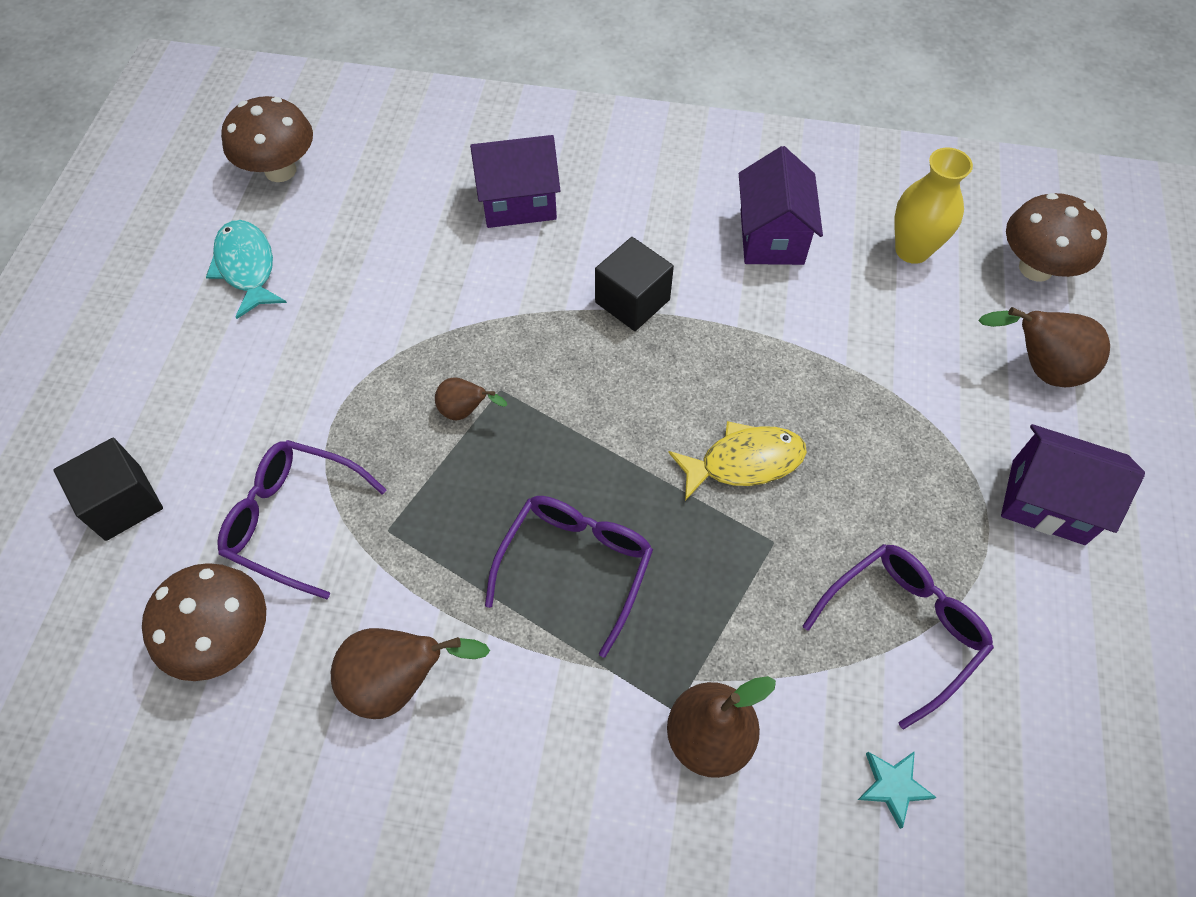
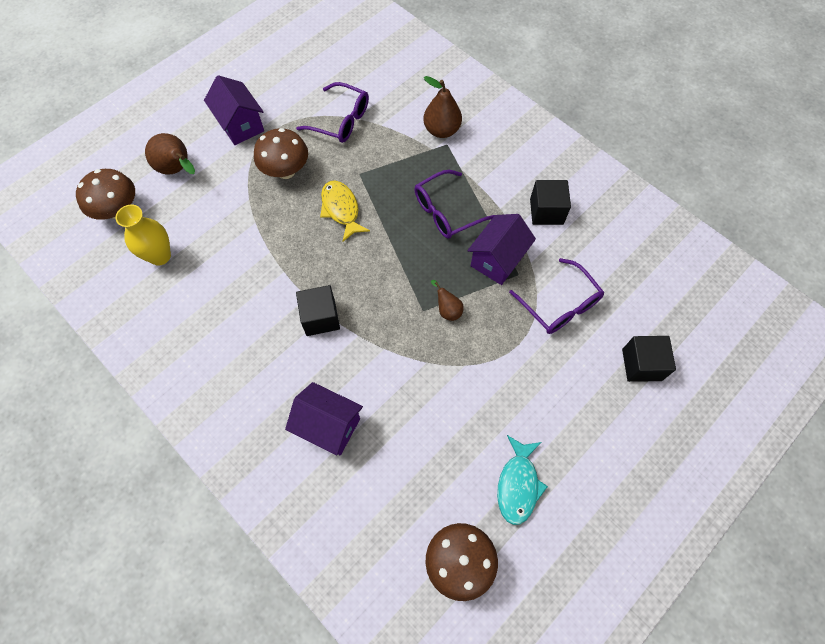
camera: 145 degrees left, 5 degrees up
(225, 638) = (613, 269): brown mushroom -> brown mushroom (286, 171)
(399, 682) = (546, 211): brown pear -> black cube
(744, 462) = (341, 209): yellow fish -> yellow fish turned 45 degrees clockwise
(771, 237) = (217, 308): purple house -> purple house (497, 260)
(893, 786) = (392, 85): turquoise star -> none
(903, 627) = (341, 120): purple glasses -> purple glasses turned 150 degrees counterclockwise

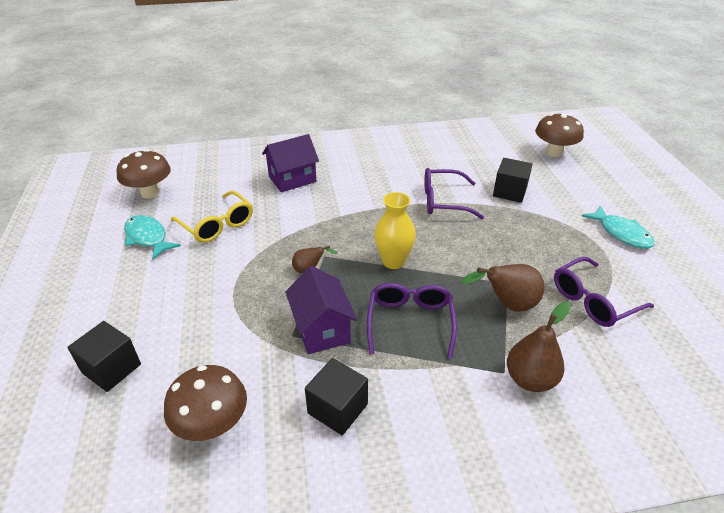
camera: 125 degrees right, 25 degrees down
(160, 256) = (496, 157): yellow vase -> yellow vase (393, 261)
(178, 170) = (581, 186): brown pear -> brown pear (507, 304)
(240, 125) = (621, 233): purple house -> turquoise fish
(286, 171) = (542, 239): brown mushroom -> brown mushroom (212, 425)
(320, 318) = (374, 204): black cube -> black cube (509, 192)
(341, 209) = (470, 254): yellow fish -> none
(452, 435) = (217, 225): none -> yellow glasses
(560, 305) = (230, 346): purple glasses -> purple glasses (443, 201)

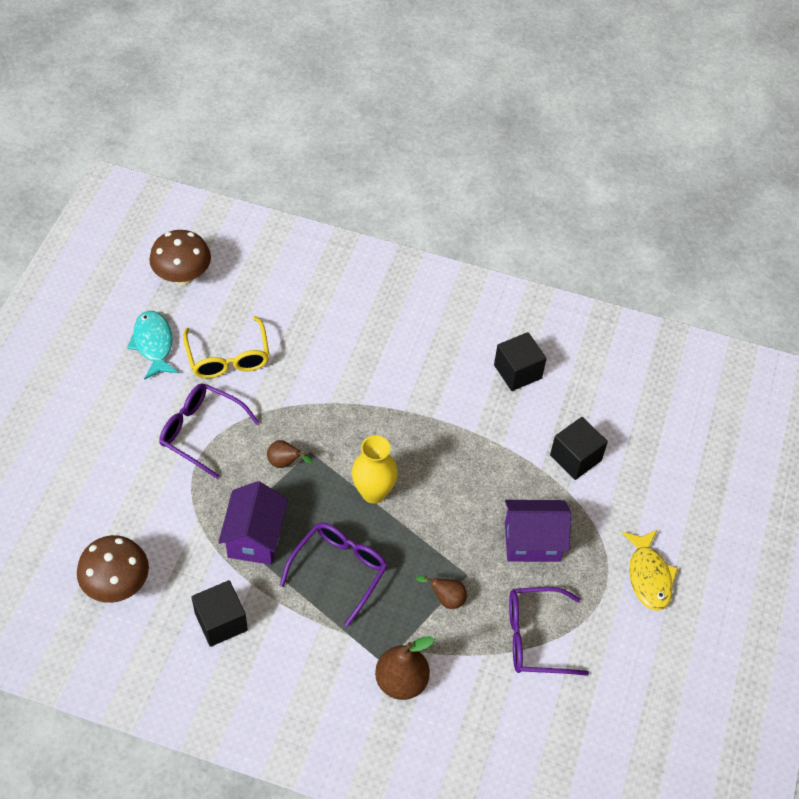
camera: 25 degrees right, 15 degrees up
(111, 368) = (62, 489): black cube -> black cube (517, 372)
(292, 179) = (343, 323): purple house -> purple house (532, 541)
(443, 201) = (487, 435): purple glasses -> purple glasses (201, 431)
(507, 304) = (446, 598): brown pear -> brown pear, size x0.57
(554, 152) = (688, 421): brown mushroom -> none
(621, 233) = (648, 576): turquoise fish -> yellow fish

